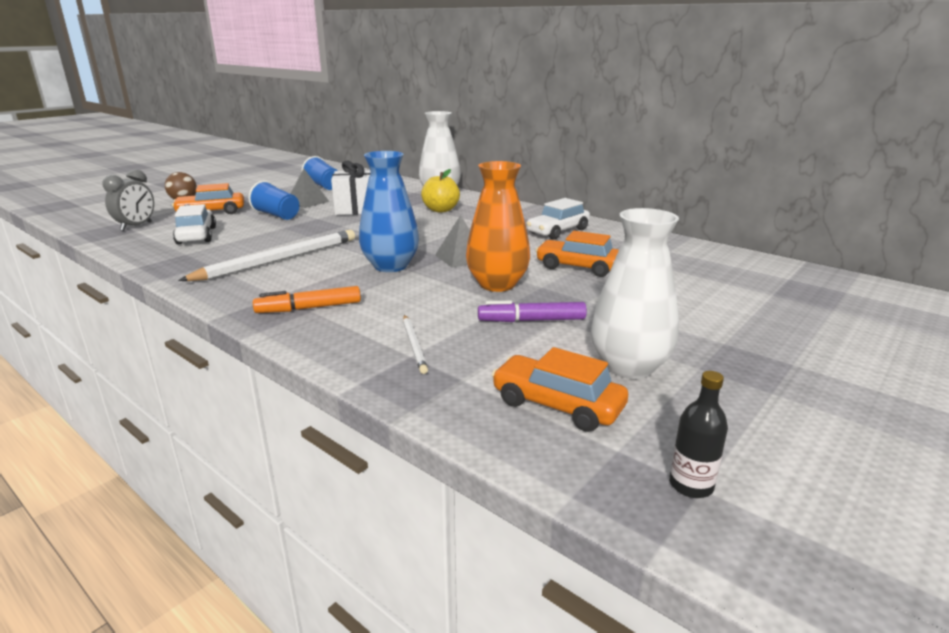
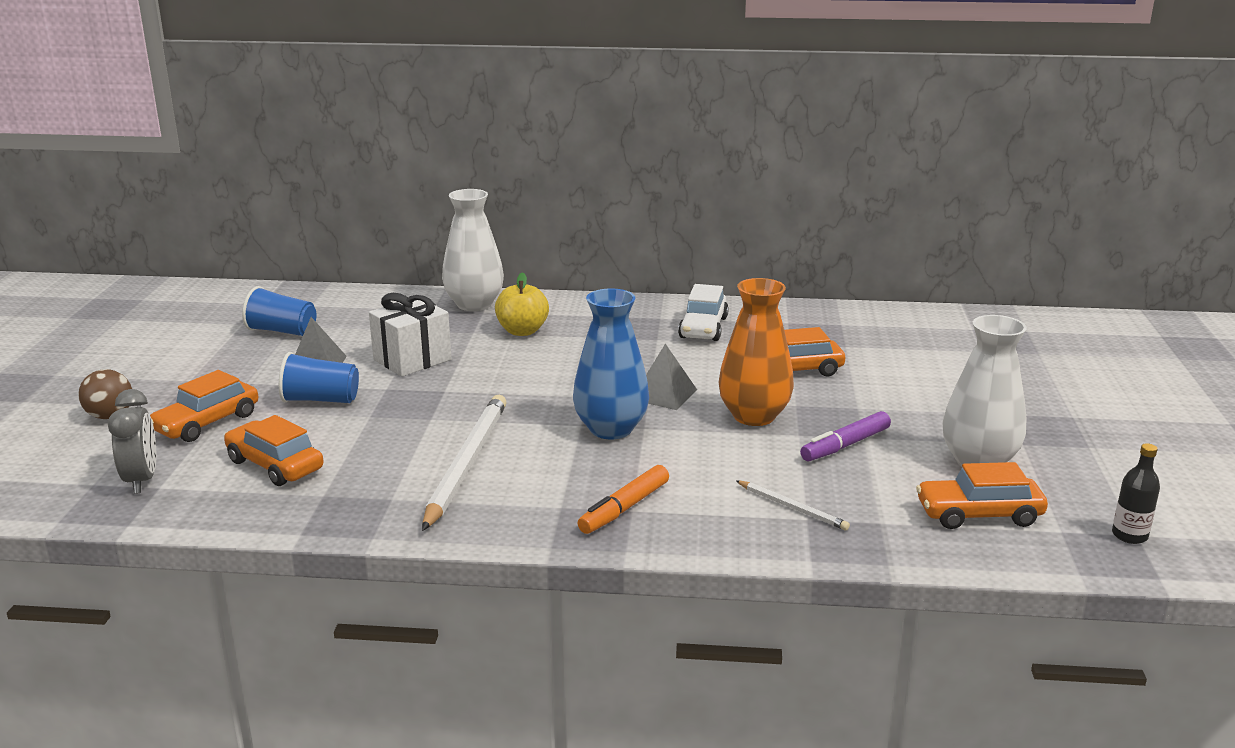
camera: 35 degrees left, 0 degrees up
(196, 235) = (275, 465): white car -> orange car

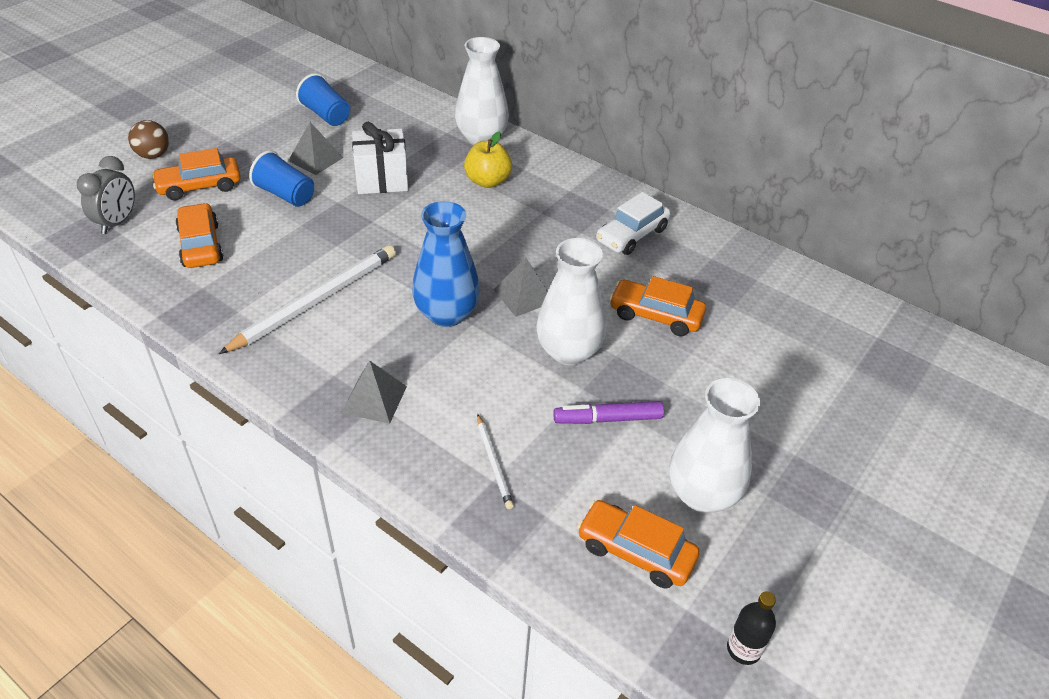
camera: 30 degrees right, 20 degrees up
(625, 508) = (374, 399): orange marker -> grey pyramid
(754, 416) = (568, 351): orange vase -> white vase

